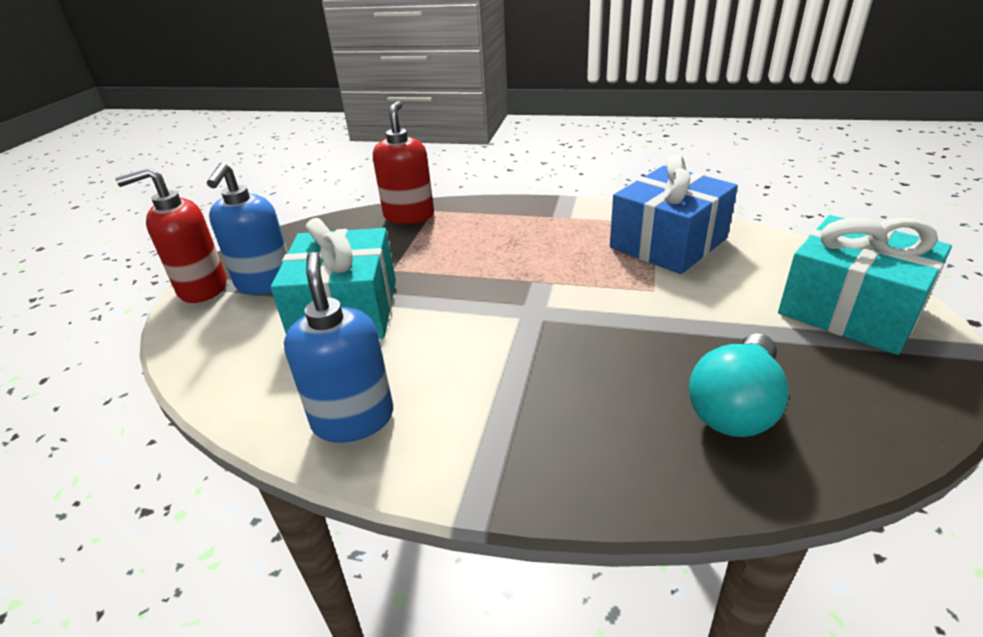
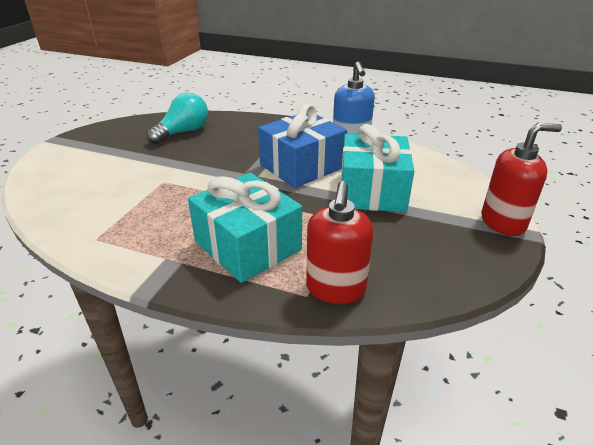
camera: 175 degrees left, 0 degrees up
(265, 283) = (450, 220): blue soap dispenser -> none
(668, 243) = (113, 214): blue gift -> blue gift (302, 166)
(850, 310) = (74, 158): turquoise gift -> turquoise gift (247, 245)

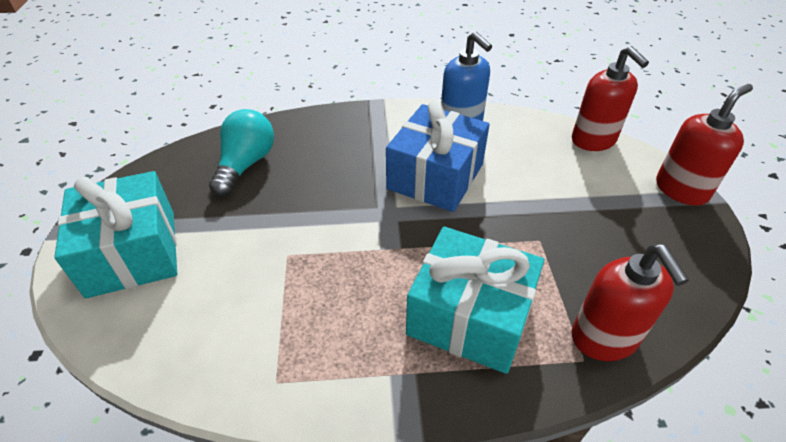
camera: 25 degrees left, 10 degrees up
(372, 191) = (535, 188): turquoise gift -> turquoise gift (132, 252)
(453, 174) = (593, 140): none -> red soap dispenser

